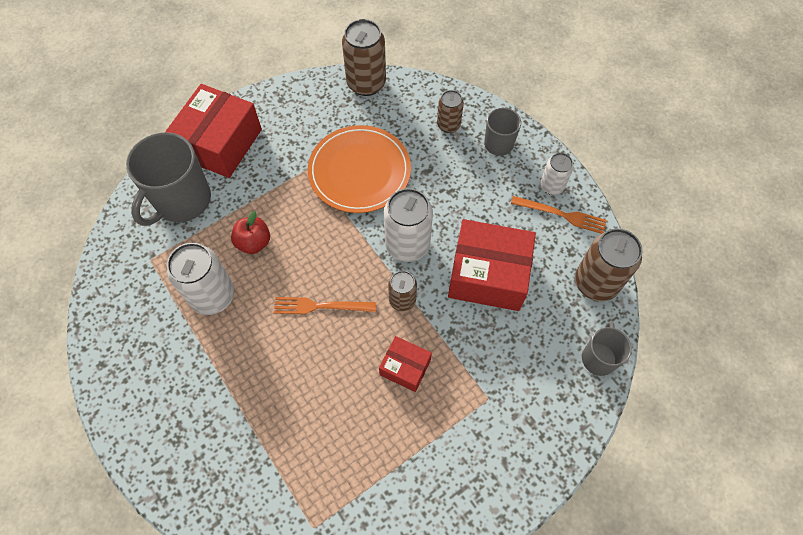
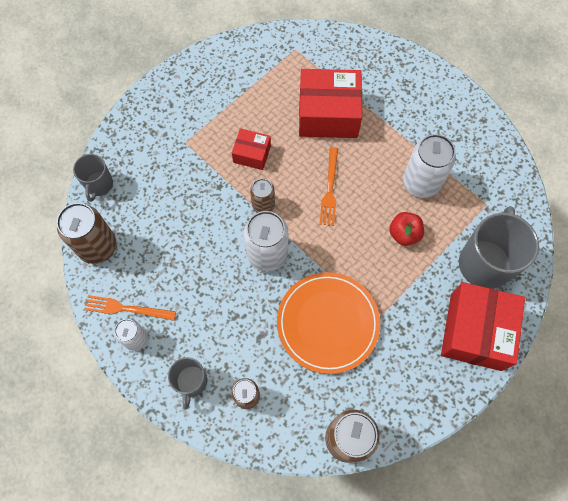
camera: 170 degrees right, 5 degrees up
(320, 306) = (329, 189): orange fork -> orange fork turned 105 degrees clockwise
(488, 275) = (192, 238): red box -> red box (328, 114)

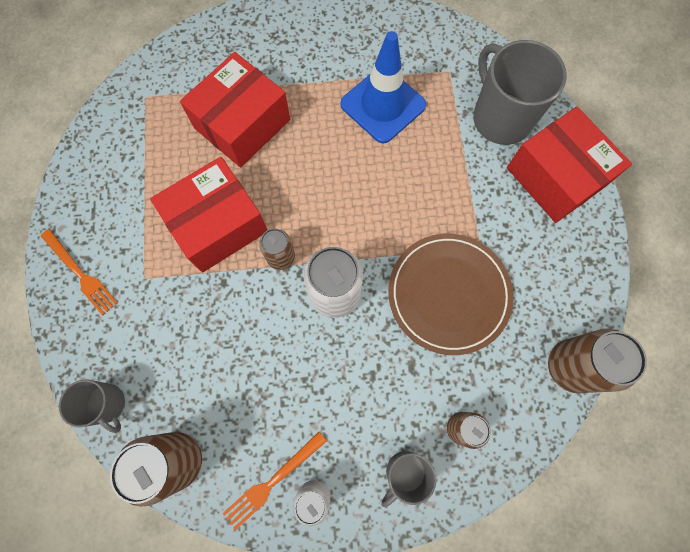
camera: 50 degrees left, 5 degrees up
(191, 382) = (404, 473): grey mug -> grey mug turned 90 degrees clockwise
(252, 154) = (218, 225): red box -> red box, size x1.91
(328, 323) = (448, 294): orange plate -> brown plate
(329, 189) = (319, 185): orange fork -> orange fork (80, 273)
(404, 234) = (419, 159): red apple -> none
(421, 183) = (383, 105): white can -> blue traffic cone

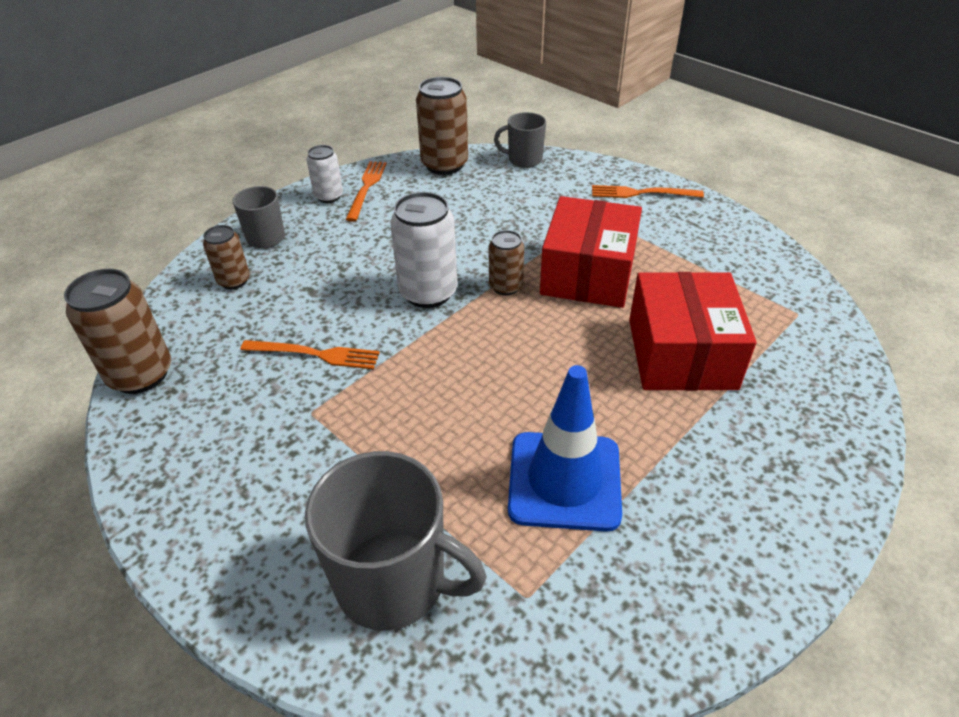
camera: 140 degrees right, 30 degrees down
(448, 294) = (315, 354): brown plate -> orange fork
(555, 177) = (257, 554): red box -> none

